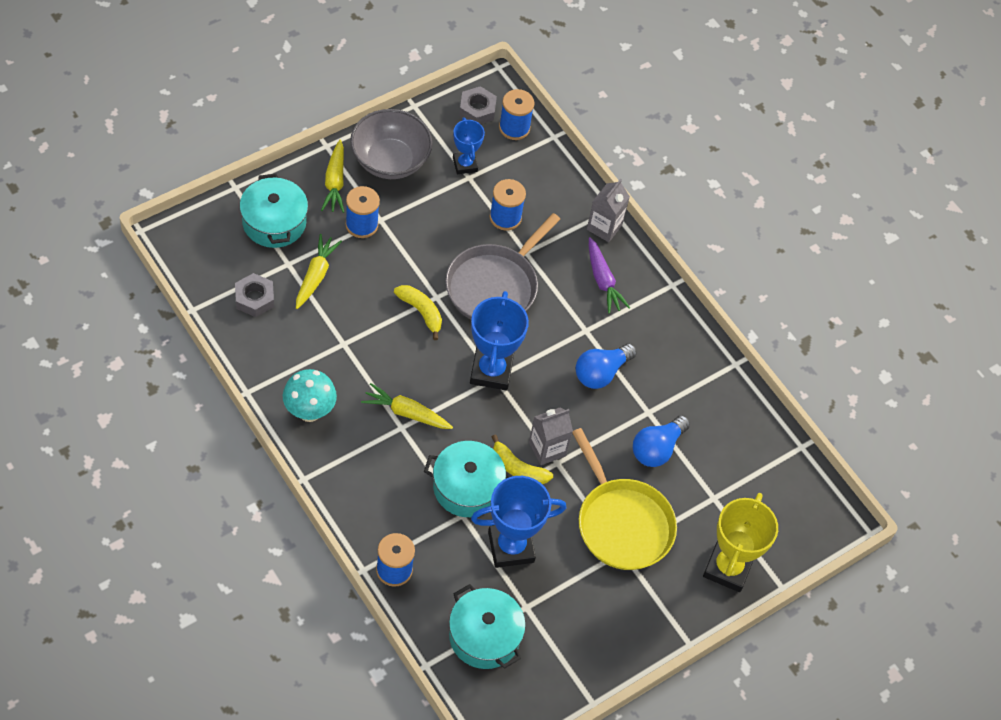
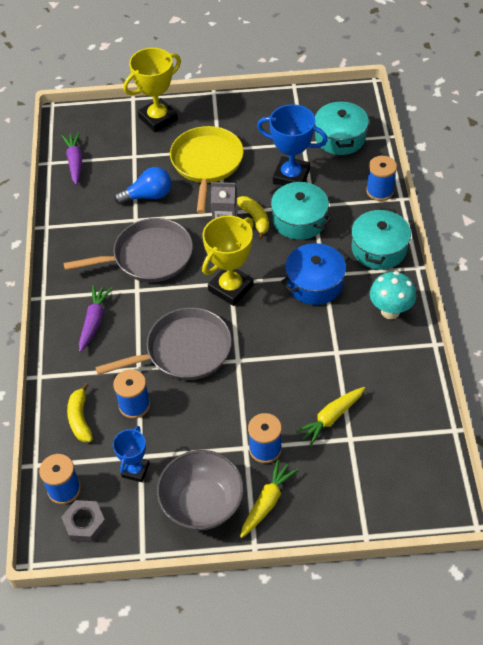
camera: 140 degrees left, 5 degrees down
(254, 298) = (395, 418): grey nut -> none
(274, 222) = (344, 484): turquoise pot -> turquoise pot (379, 249)
(406, 413) = (314, 283): yellow carrot -> blue pot
(421, 312) = (258, 353): yellow banana -> yellow banana (80, 419)
(491, 371) = (231, 288): blue trophy -> yellow trophy
(601, 373) = (149, 256): blue light bulb -> grey pan
(604, 227) = (58, 363): grey carton -> none
(774, 460) = (75, 162): none -> purple carrot

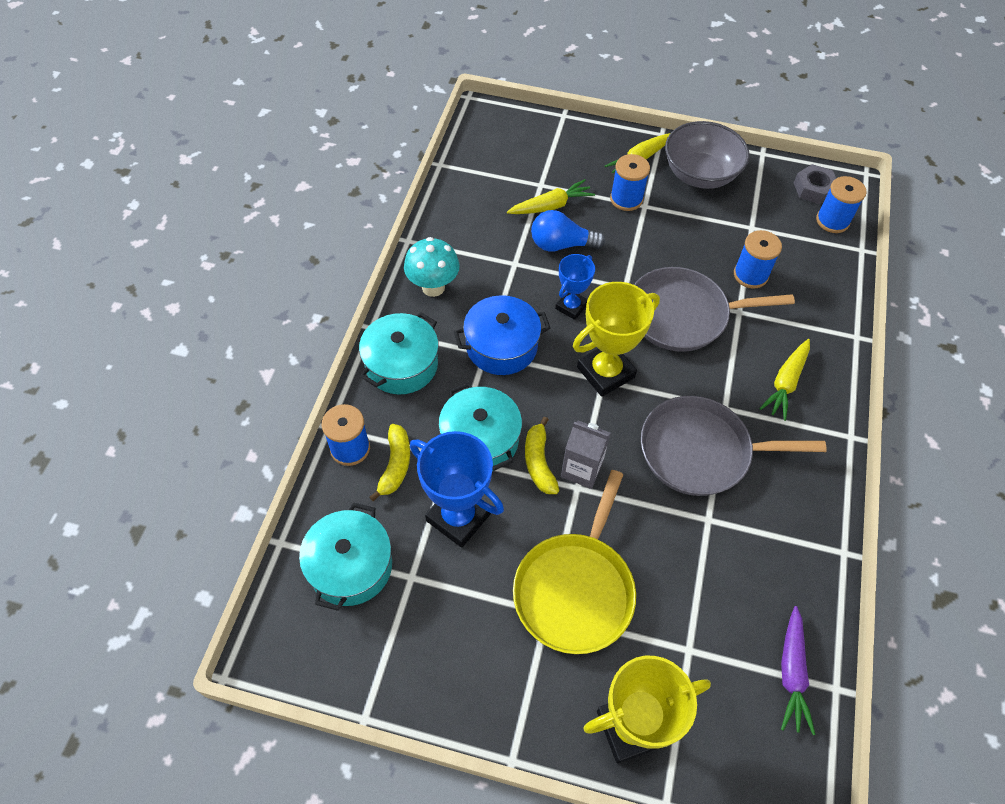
camera: 165 degrees left, 5 degrees up
(80, 419) = (811, 279): yellow banana -> yellow banana (395, 465)
(94, 321) = (785, 383): purple carrot -> yellow carrot
(135, 470) = (759, 217): blue trophy -> blue trophy (571, 306)
(148, 196) = (681, 557): blue light bulb -> blue light bulb (561, 244)

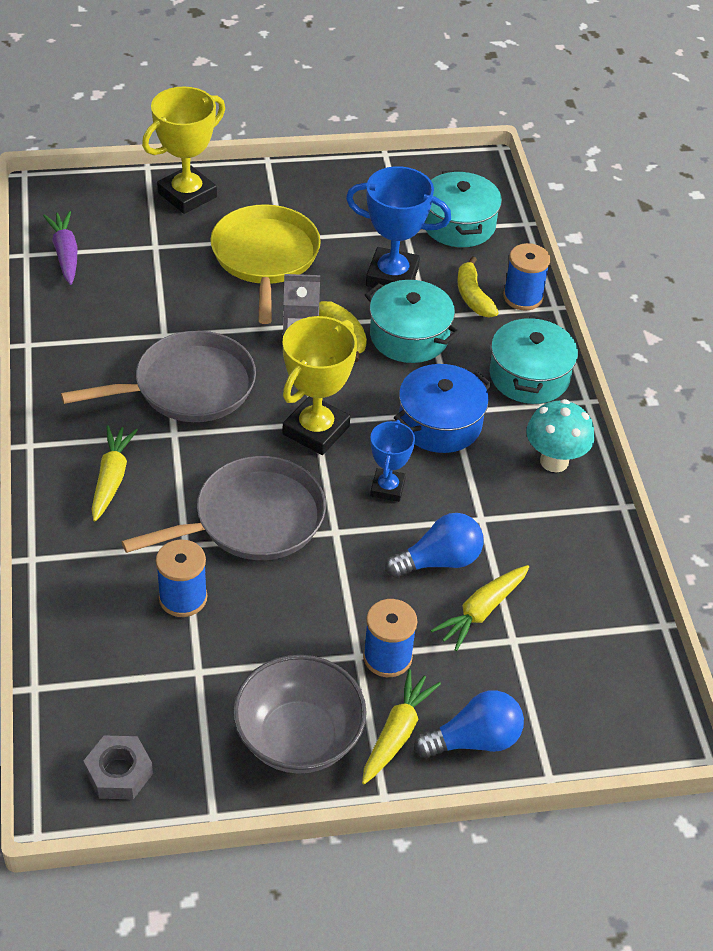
camera: 155 degrees right, 10 degrees down
(596, 143) = (474, 740): none -> blue light bulb
(832, 221) = (82, 722): blue spool -> none

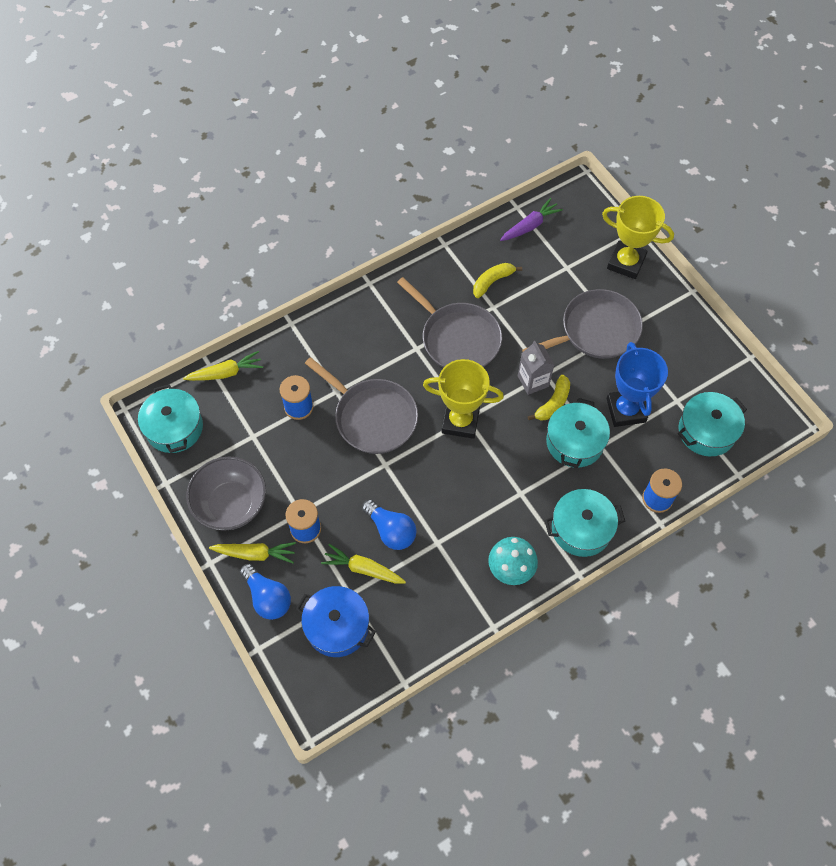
camera: 70 degrees right, 15 degrees up
(111, 478) = (366, 333): yellow carrot -> yellow carrot (226, 373)
(119, 772) = (174, 428): grey nut -> turquoise pot
(265, 257) = (596, 330): yellow pan -> grey pan
(387, 488) = (434, 480): blue trophy -> none
(440, 423) = (506, 489): blue pot -> blue pot (337, 626)
(473, 296) = (638, 467): yellow banana -> yellow banana (492, 282)

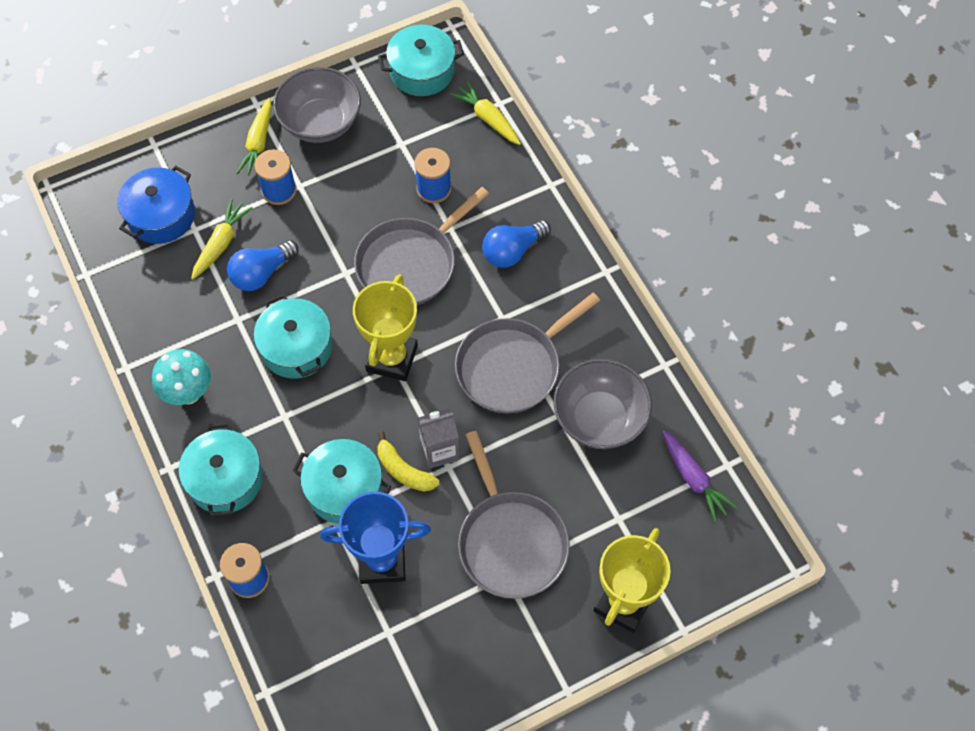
camera: 95 degrees right, 0 degrees up
(226, 373) = (487, 118): yellow carrot -> yellow carrot turned 150 degrees clockwise
(268, 597) = (207, 154): blue light bulb -> blue light bulb (512, 251)
(492, 282) = (599, 418): yellow banana -> grey bowl
(706, 431) = (336, 663): turquoise pot -> turquoise pot (296, 347)

